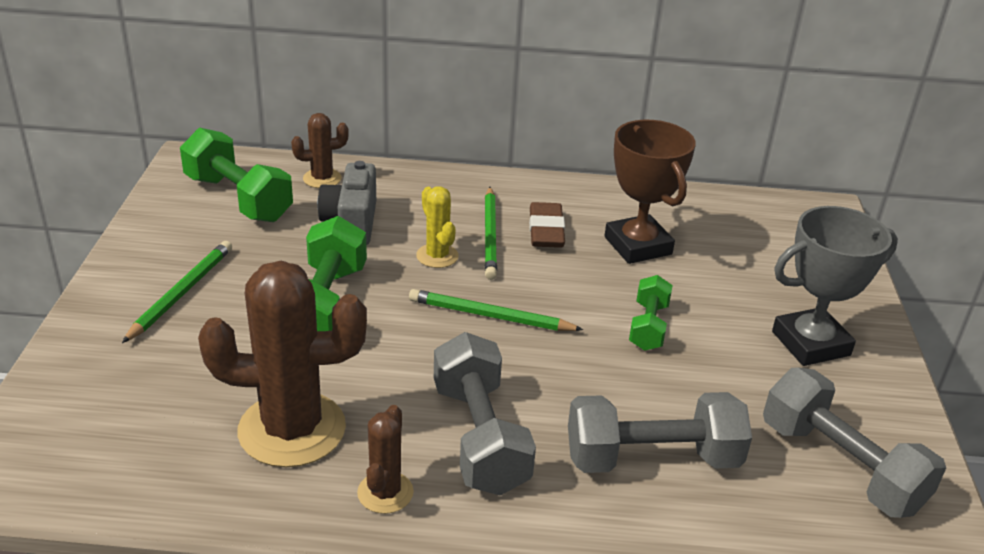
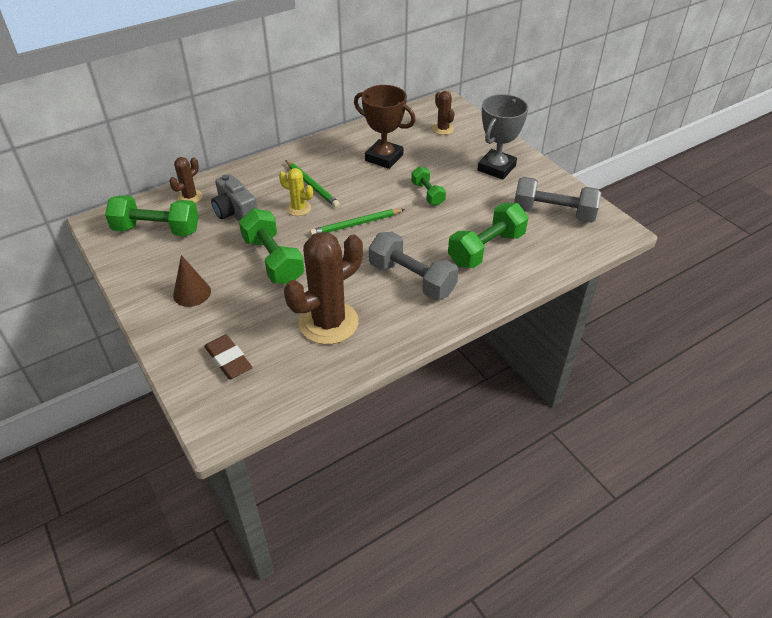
camera: 35 degrees left, 10 degrees up
(181, 293) = (192, 293): green pencil -> brown cone
(385, 492) = (400, 324): brown cactus -> brown cactus (443, 129)
(546, 230) = (335, 170): brown eraser -> brown eraser (228, 360)
(652, 459) = (486, 249): grey dumbbell -> green dumbbell

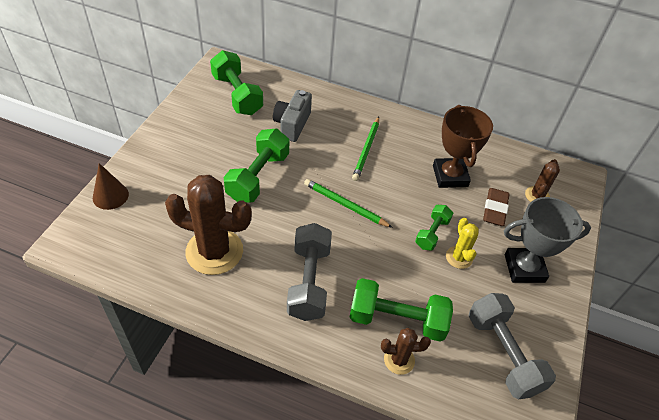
camera: 50 degrees right, 5 degrees up
(190, 197) = (287, 90): brown cactus -> brown cactus (399, 360)
(192, 293) = (187, 152): brown cone -> brown cone (110, 196)
(228, 360) = (134, 212): brown eraser -> brown eraser (495, 209)
(298, 208) = (331, 158): yellow cactus -> yellow cactus (459, 257)

